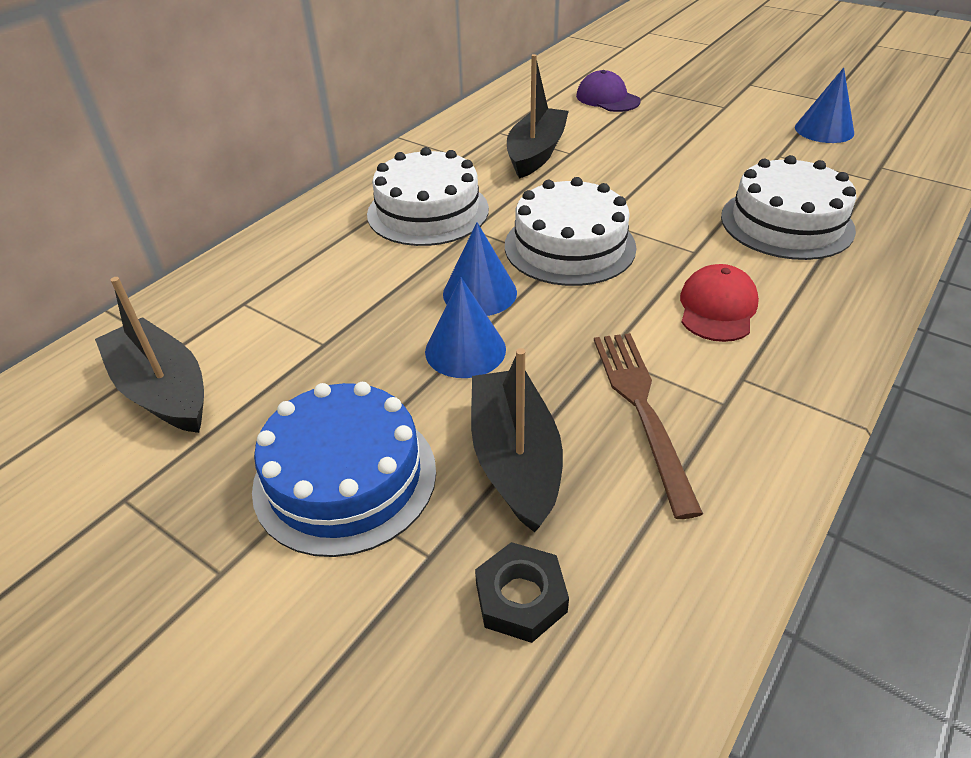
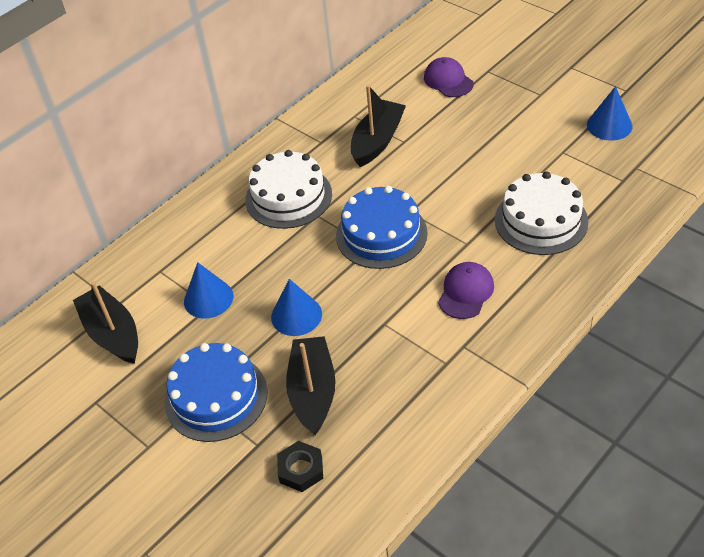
camera: 10 degrees right, 5 degrees up
(479, 293) = (313, 271): blue cone -> blue cone (208, 298)
(569, 246) = (381, 234): white cake -> blue cake
(642, 410) = (395, 364): brown fork -> none
(717, 308) = (466, 292): red cap -> purple cap

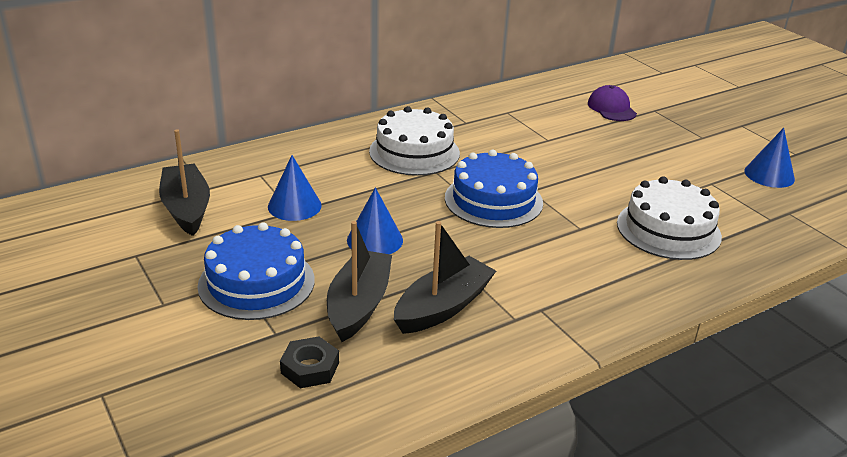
camera: 10 degrees right, 15 degrees down
(377, 141) = (522, 134): black boat -> black boat (443, 307)
(466, 292) = (562, 266): purple cap -> none

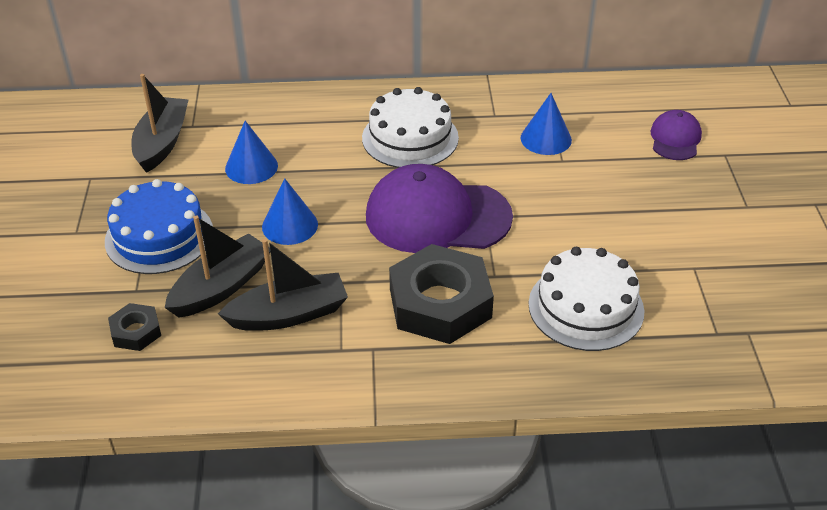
camera: 30 degrees right, 10 degrees up
(493, 200) = (437, 216): blue cake -> purple cap
(560, 260) = (440, 303): none -> black nut
(769, 175) = (777, 278): blue cone -> blue cone (546, 139)

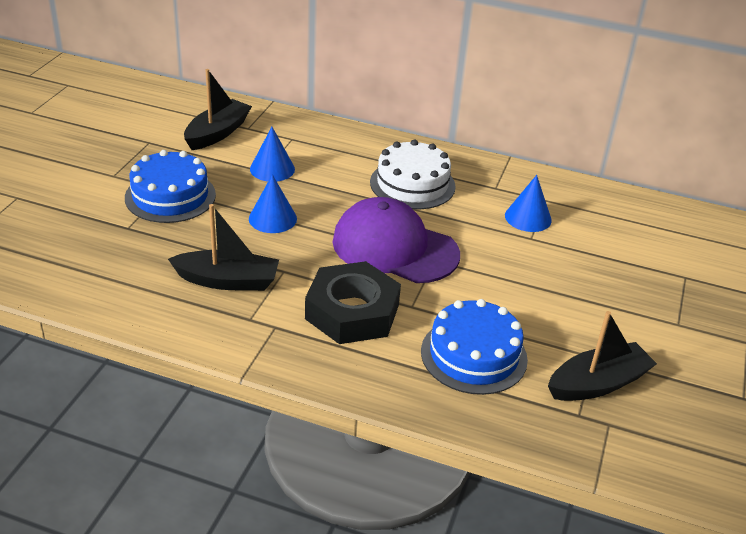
camera: 20 degrees right, 5 degrees down
(136, 331) = (108, 255): black nut -> none
(221, 287) = (191, 245): black boat -> black boat (597, 383)
(586, 307) = (474, 355): white cake -> blue cake
(675, 139) = (646, 251): purple cap -> none

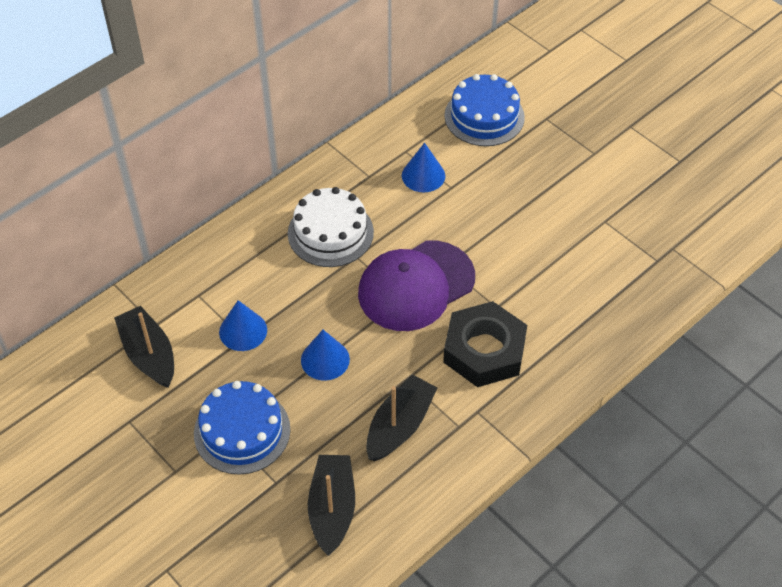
camera: 60 degrees left, 15 degrees up
(474, 355) = (571, 293): blue cake -> blue cake (484, 116)
(597, 383) = (632, 233): black boat -> black boat (332, 509)

